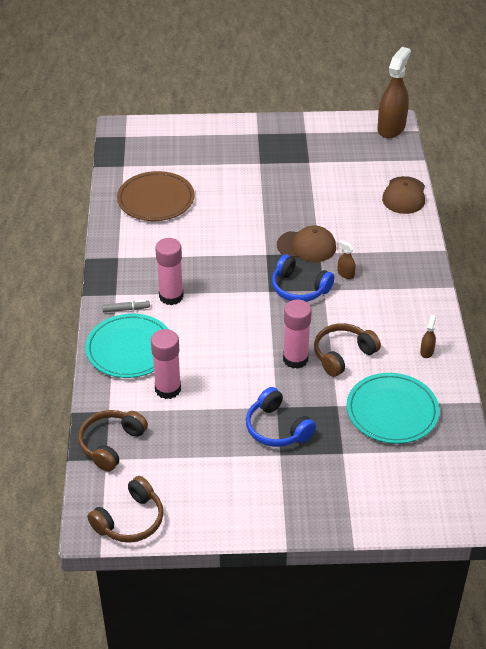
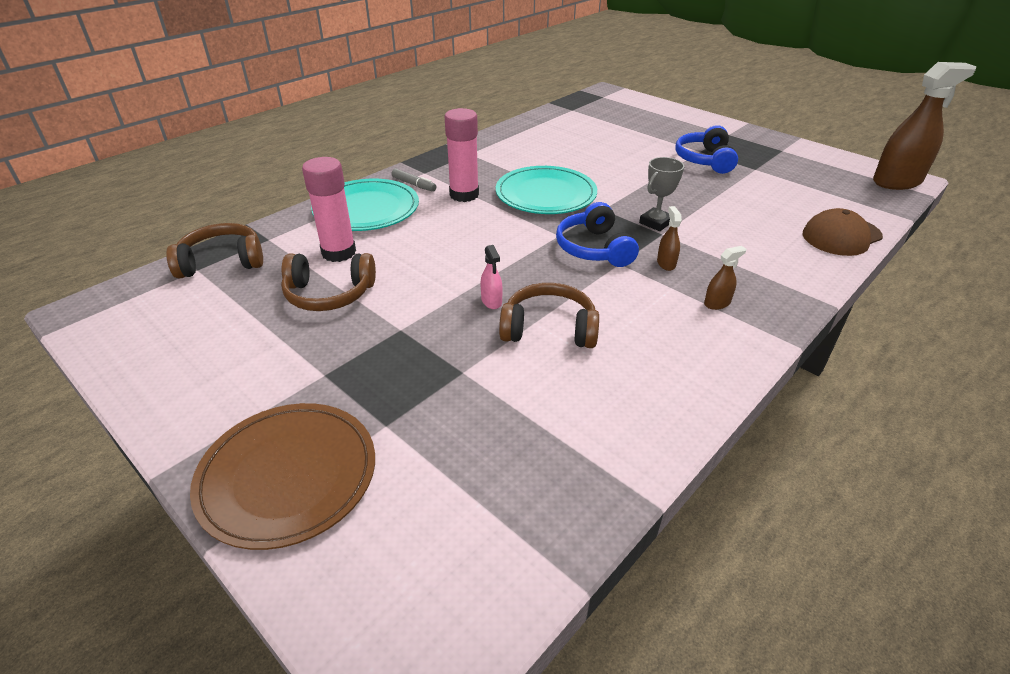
camera: 45 degrees right, 5 degrees down
(130, 520) = (112, 328): brown headphones -> brown headphones (329, 294)
(156, 199) = (563, 136): brown plate -> brown plate (288, 476)
(277, 428) = (366, 348): blue headphones -> blue headphones (705, 160)
(295, 359) = (491, 301): pink glue stick -> pink spray bottle
(307, 246) = (656, 222): brown cap -> grey trophy
(392, 411) = (516, 425): turquoise plate -> turquoise plate (545, 194)
(427, 351) = (663, 391): brown spray bottle -> brown spray bottle (717, 303)

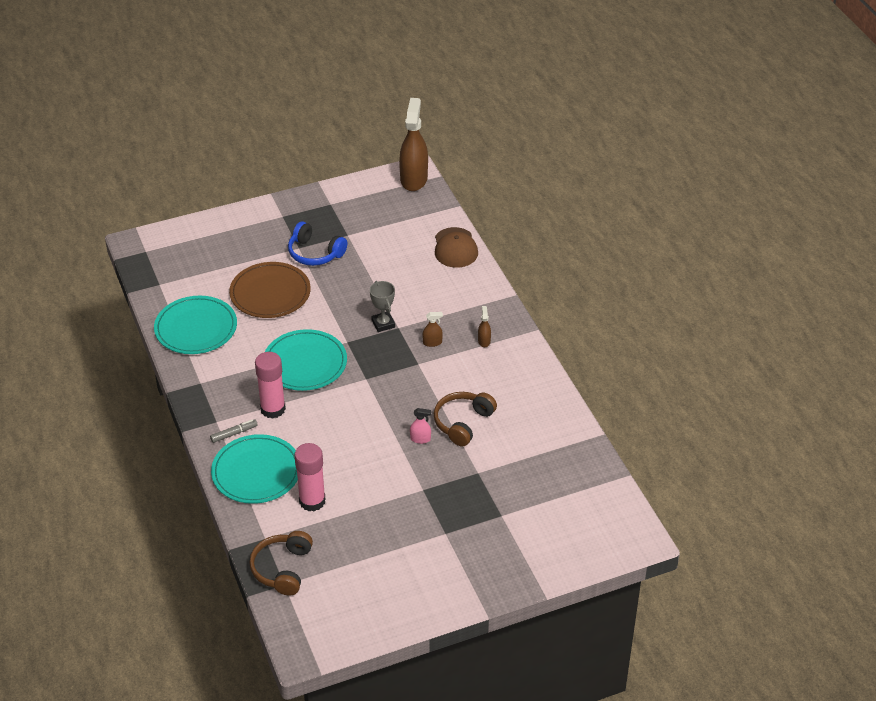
camera: 65 degrees left, 5 degrees up
(288, 476) = (516, 560): brown plate -> brown plate (270, 293)
(329, 294) = (363, 516): brown headphones -> none
(536, 135) = (196, 328): none -> turquoise plate
(594, 248) = (394, 368): blue headphones -> none
(666, 263) = (432, 342): brown spray bottle -> brown spray bottle turned 150 degrees clockwise

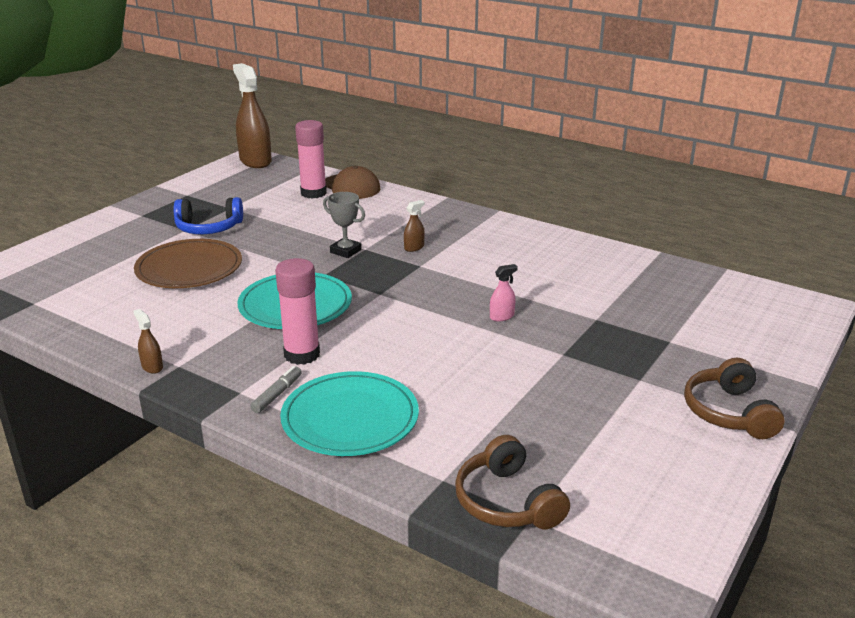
camera: 35 degrees left, 15 degrees down
(196, 328) = (122, 322): turquoise plate -> none
(312, 501) = (455, 416): pink glue stick -> pink glue stick (313, 193)
(463, 423) = (526, 289): brown headphones -> brown headphones (729, 412)
(484, 341) = (462, 231): brown spray bottle -> brown spray bottle (152, 367)

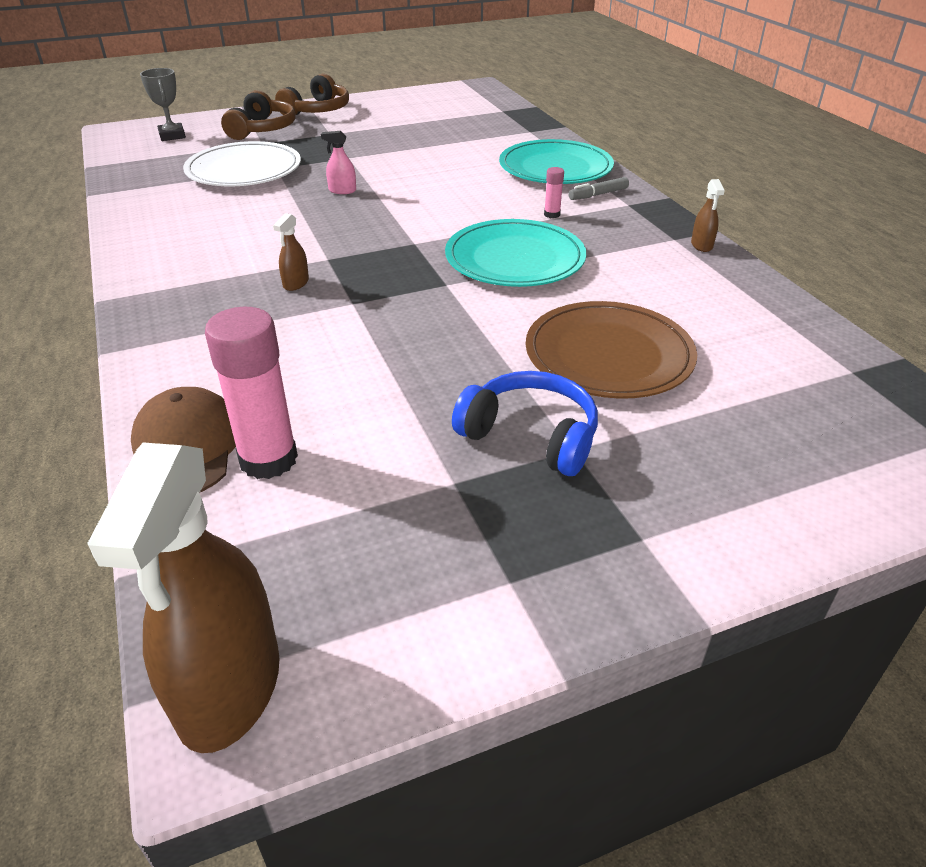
camera: 145 degrees left, 10 degrees up
(302, 354) = (552, 214): pink glue stick -> pink glue stick, size x0.44
(345, 251) = (380, 308): grey trophy -> grey trophy (172, 136)
(414, 247) = (296, 283): brown spray bottle -> brown spray bottle turned 60 degrees counterclockwise
(507, 501) = (506, 117): brown headphones -> brown headphones (262, 129)
(614, 307) = (244, 170): none -> white plate

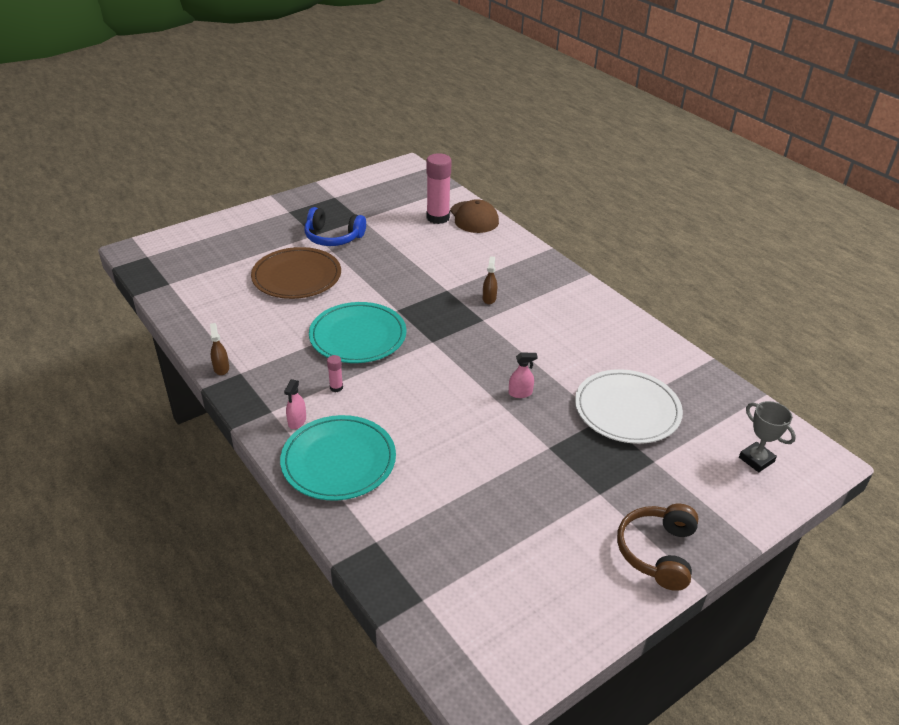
camera: 165 degrees right, 0 degrees up
(229, 687) = (409, 170): brown spray bottle -> none
(262, 129) = (679, 490): brown headphones -> none
(598, 194) = (297, 421): grey marker -> pink spray bottle

